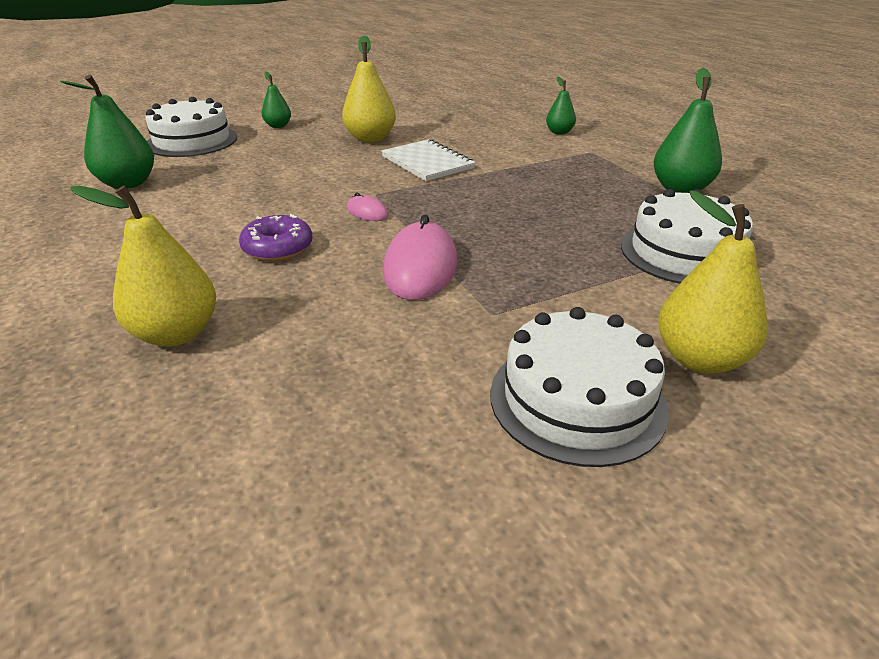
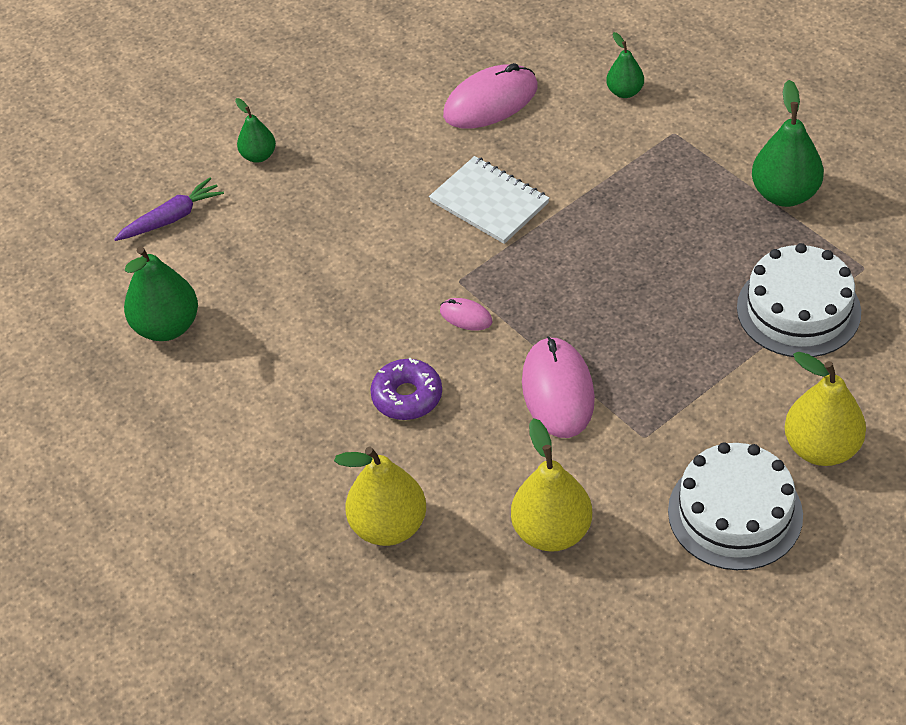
camera: 10 degrees left, 15 degrees up
(192, 141) = (172, 218): white cake -> purple carrot
(370, 139) = (395, 161): yellow pear -> yellow pear (552, 531)
(457, 125) = (490, 101): none -> pink mouse

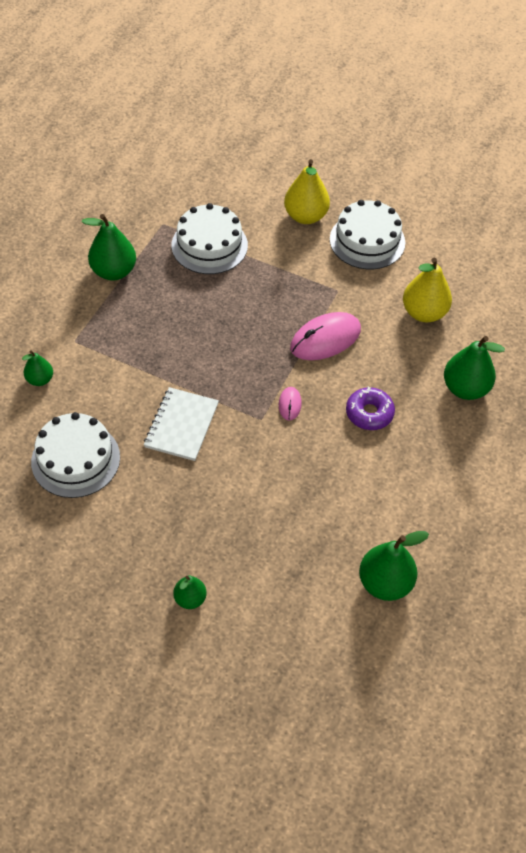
camera: 120 degrees left, 5 degrees up
(172, 218) = (281, 632): purple carrot -> none
(388, 526) = (465, 388): yellow pear -> green pear
(490, 101) = (75, 459): pink mouse -> white cake

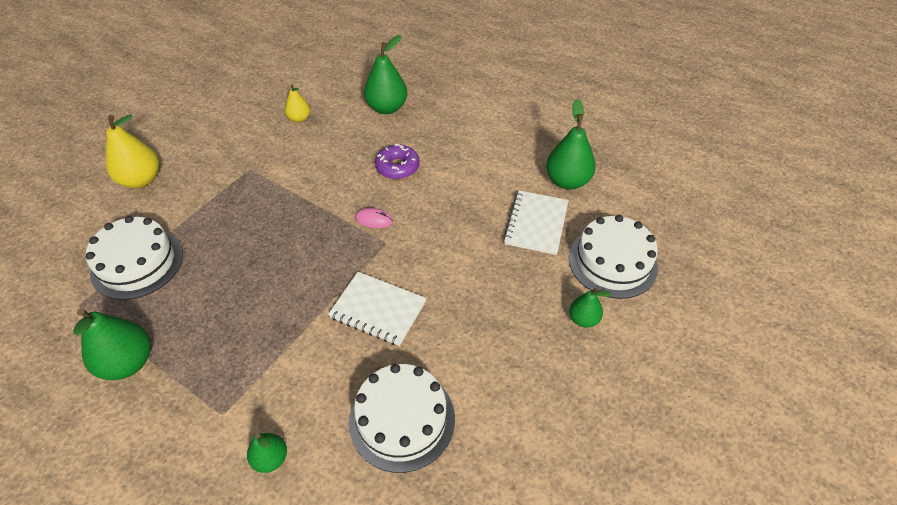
camera: 80 degrees left, 5 degrees down
(311, 552) = (536, 224): none -> white notebook
(325, 339) = (305, 185): pink mouse -> none
(367, 241) = (198, 141): white cake -> white cake (612, 262)
(424, 313) = (299, 118): yellow pear -> yellow pear, size x0.57

